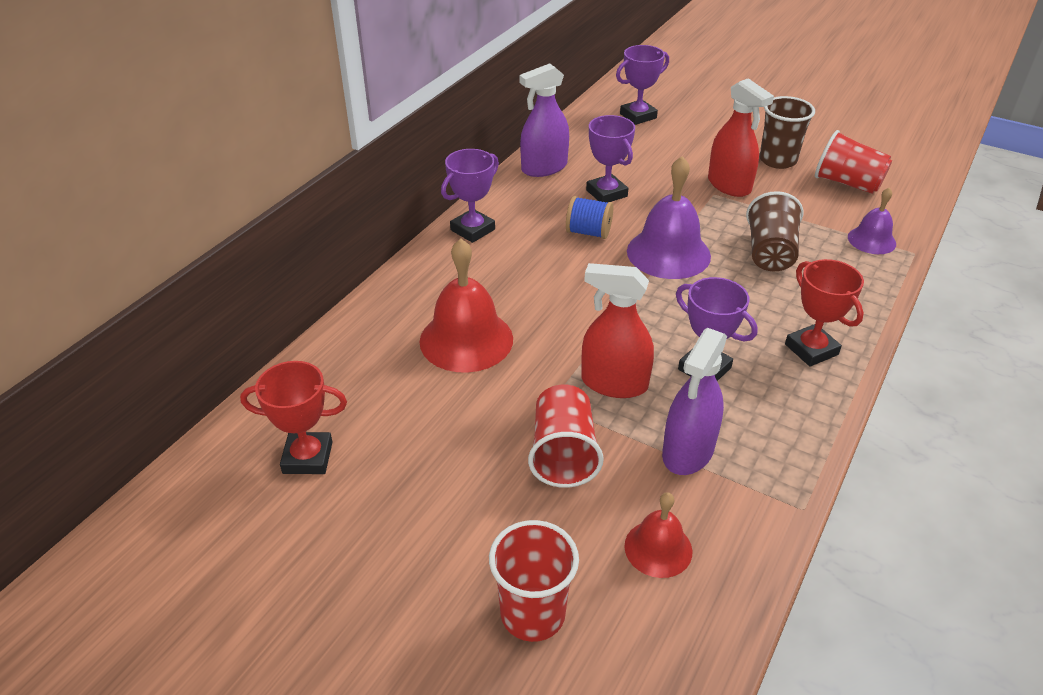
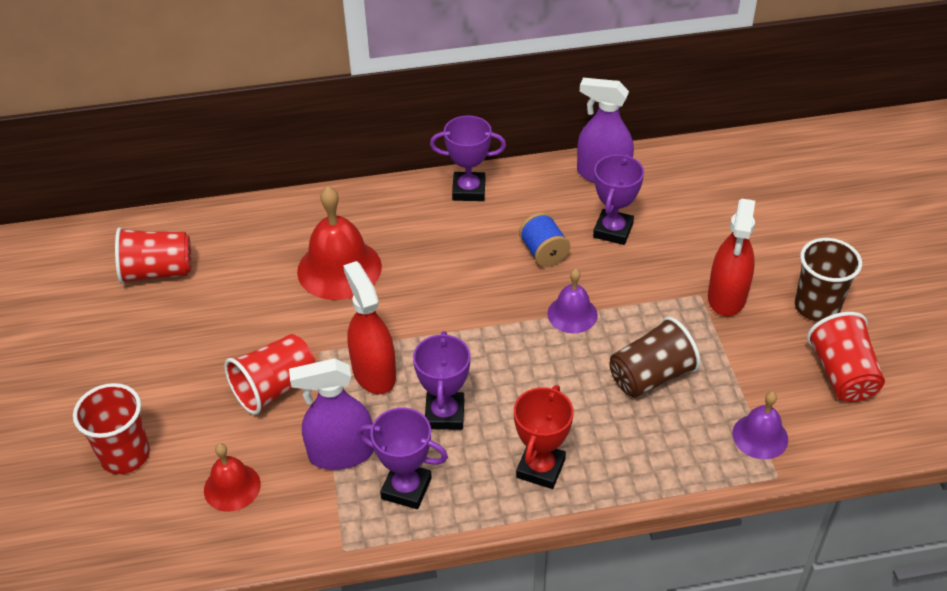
camera: 50 degrees right, 5 degrees up
(307, 457) = (157, 272): red trophy -> red cup
(638, 116) = (765, 178): purple trophy -> purple trophy (406, 488)
(668, 253) = (572, 314): purple bell -> purple bell, size x0.57

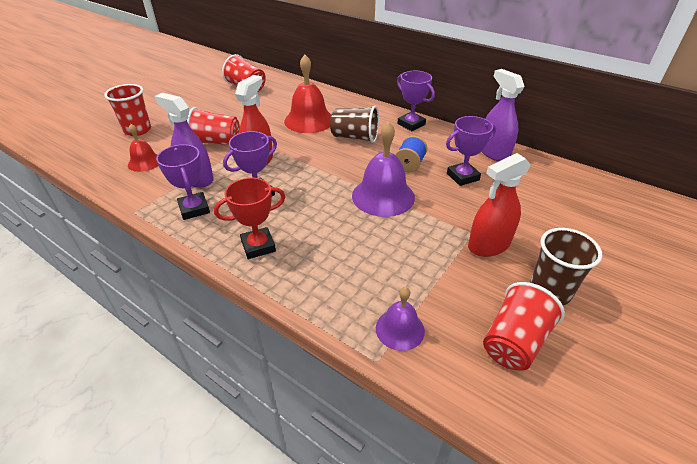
camera: 45 degrees right, 5 degrees down
(572, 314) = (383, 196): purple bell -> purple bell, size x1.75
(650, 376) = (381, 250): brown cup -> brown cup (355, 137)

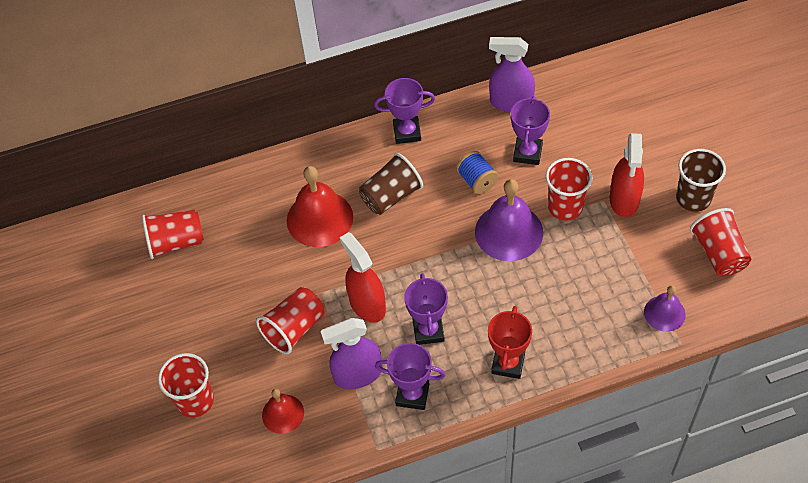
camera: 50 degrees left, 15 degrees up
(439, 215) = (565, 207): none -> red cup

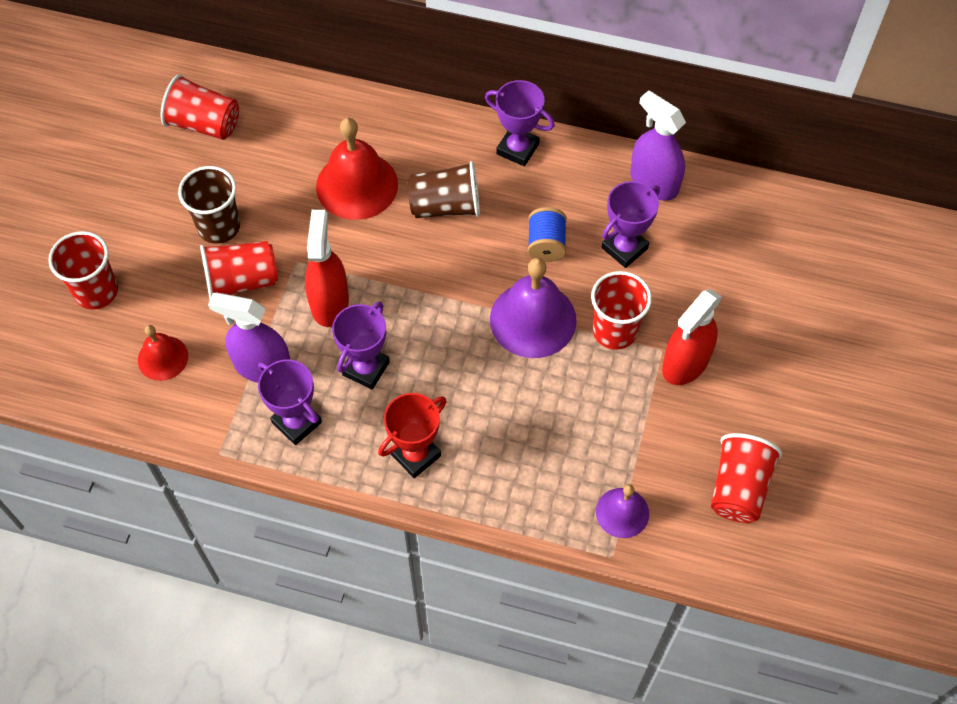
camera: 30 degrees right, 5 degrees up
(693, 198) = (763, 410): brown cup -> brown cup (219, 227)

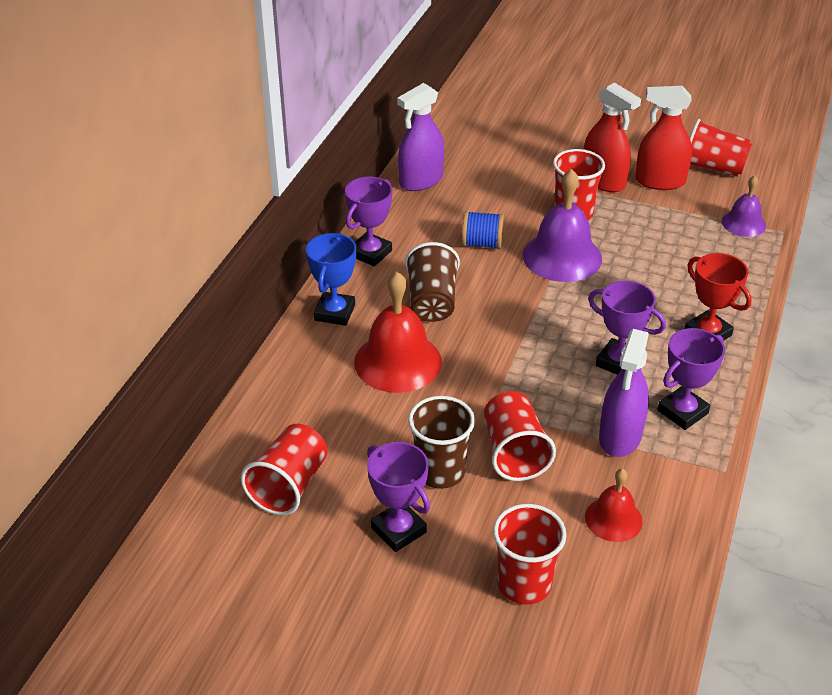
camera: 85 degrees left, 20 degrees down
(329, 302) = (542, 385): red spray bottle -> red spray bottle (660, 181)
(422, 130) = (335, 312): none -> blue trophy
(624, 248) = (489, 201): purple trophy -> purple trophy (398, 530)

